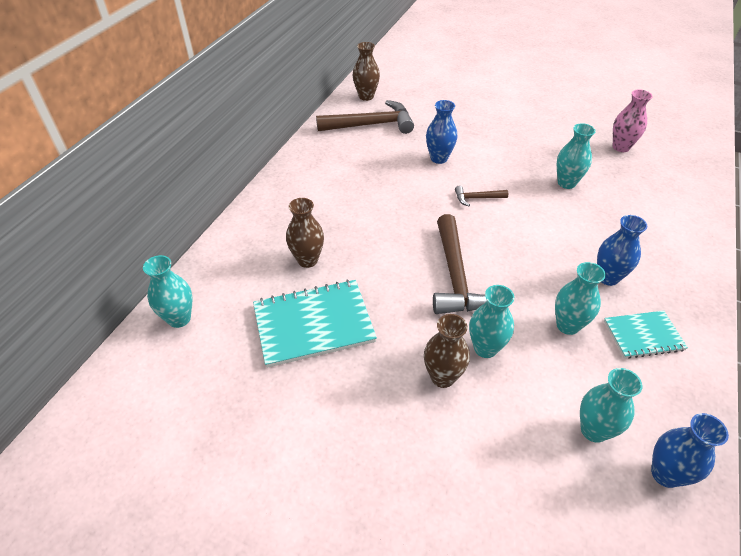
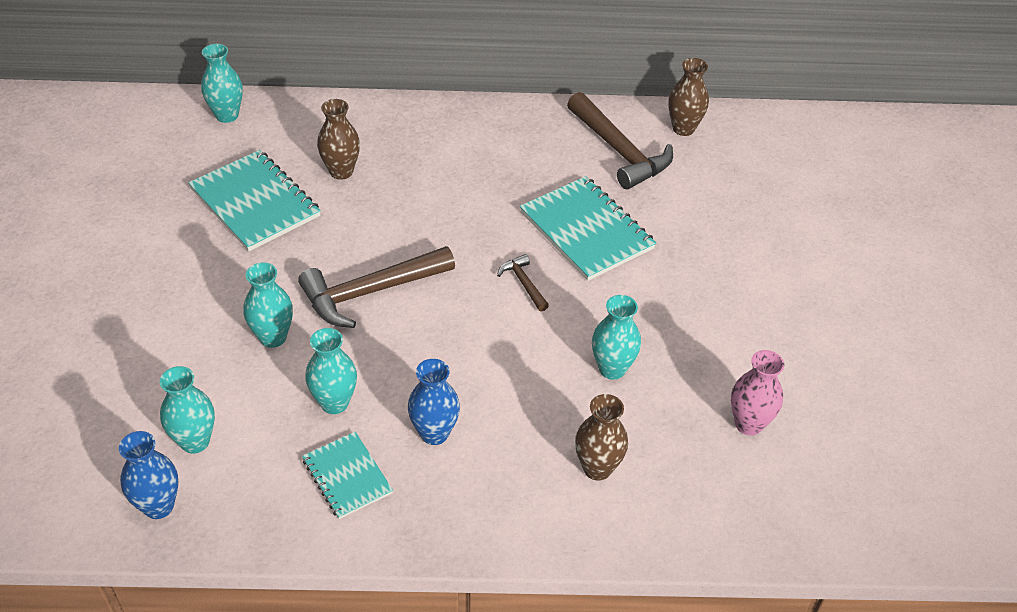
camera: 65 degrees right, 0 degrees up
(439, 158) = (586, 230): blue vase -> turquoise notebook
(442, 377) = (223, 312): brown vase -> brown vase (597, 468)

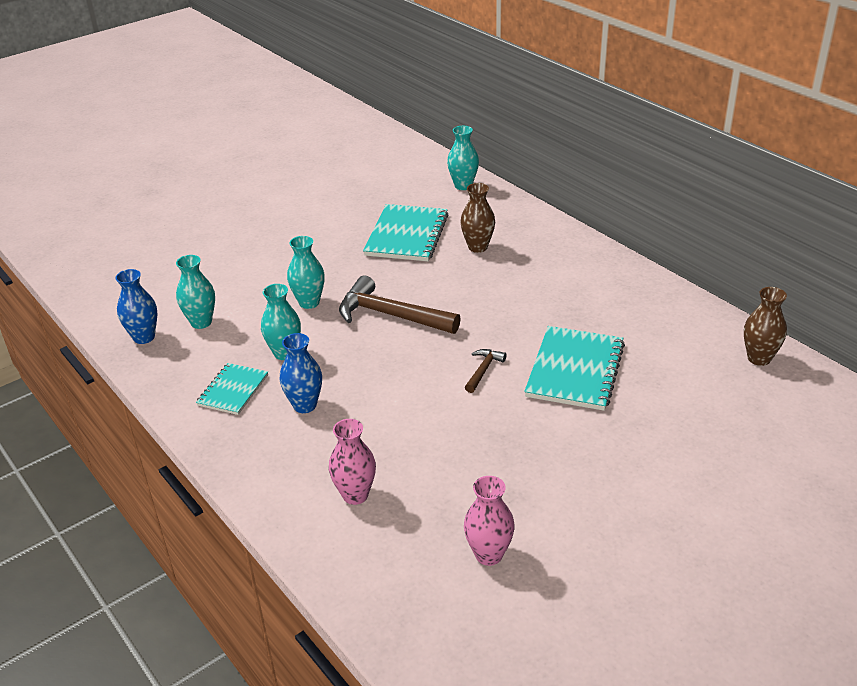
camera: 55 degrees right, 10 degrees down
(597, 468) = (355, 495): brown vase -> pink vase
(612, 369) = (456, 453): turquoise vase -> none
(619, 151) = (681, 341): brown hammer -> none

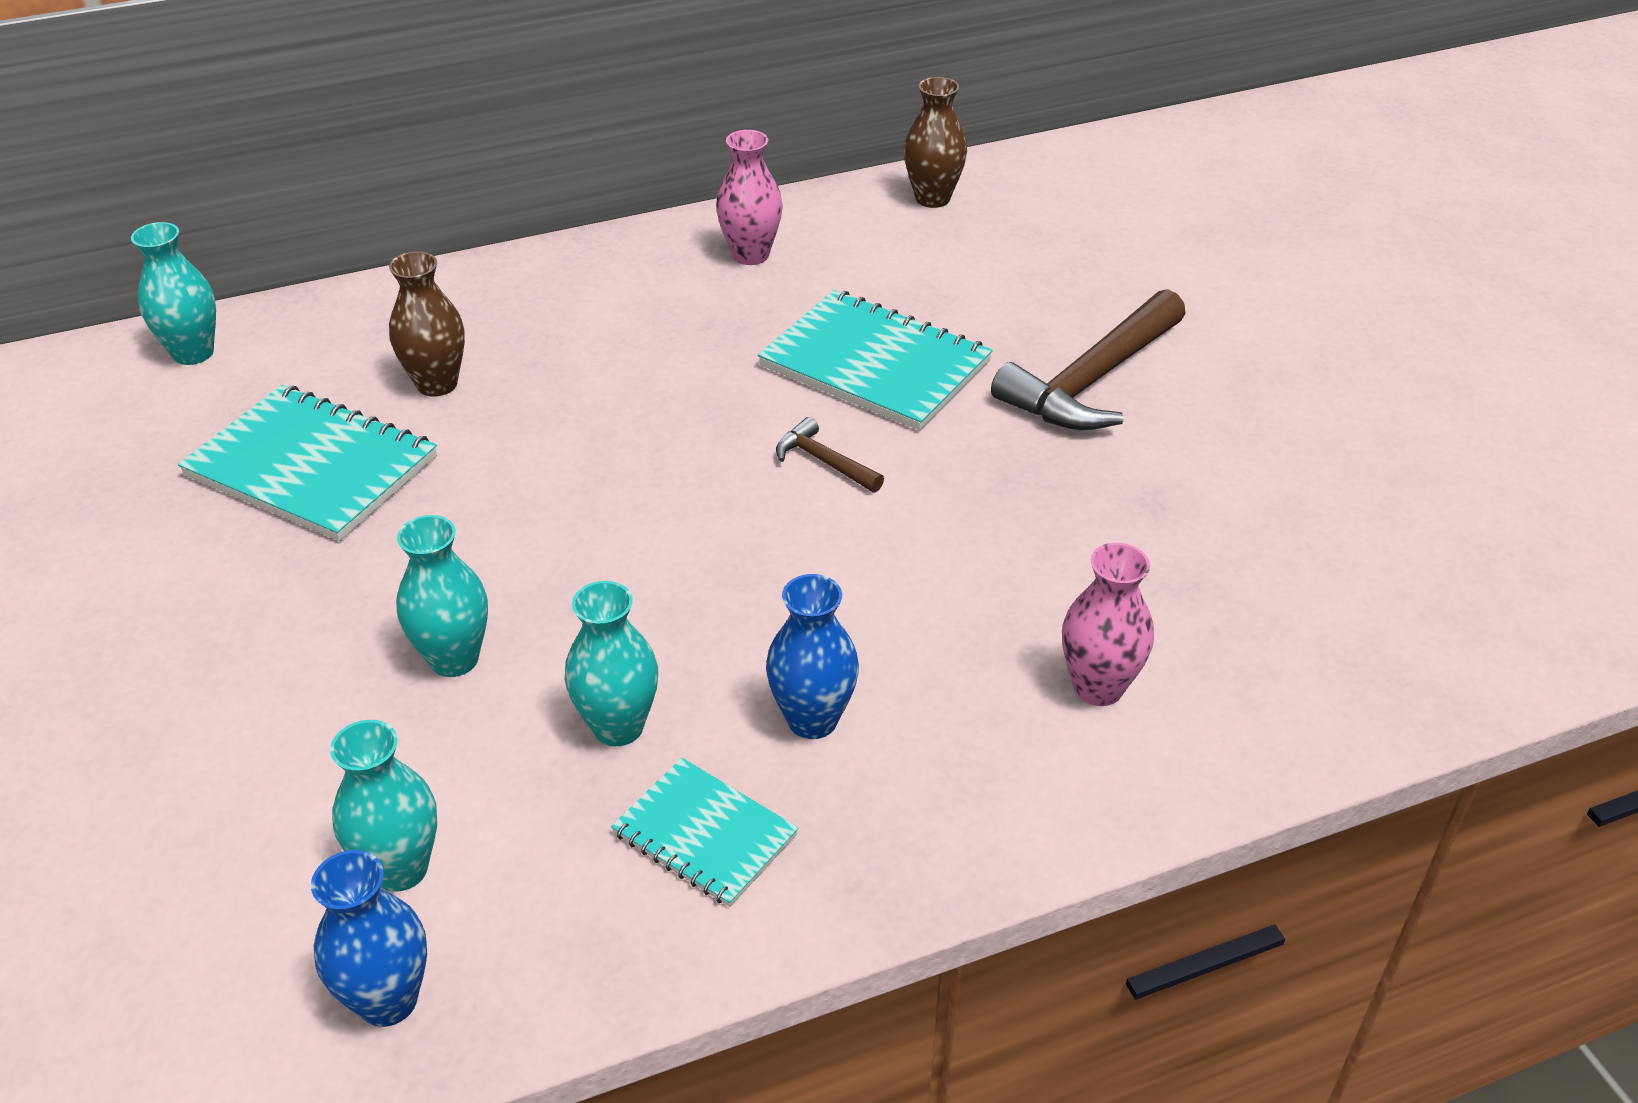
camera: 75 degrees left, 5 degrees up
(391, 315) = (584, 543): brown hammer -> brown hammer (1091, 380)
(488, 554) = (1275, 555): pink vase -> pink vase (750, 255)

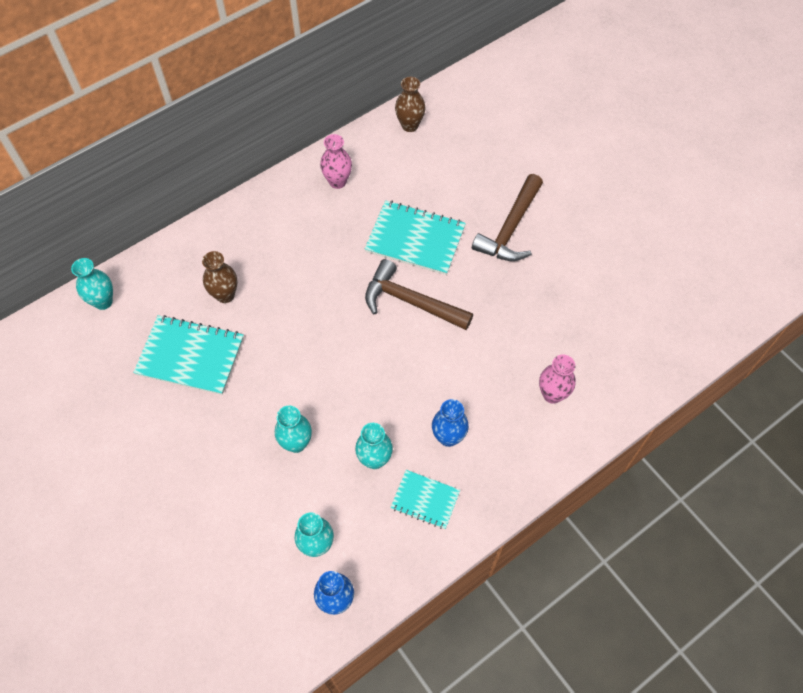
camera: 15 degrees left, 20 degrees up
(824, 461) = (411, 301): brown hammer -> brown hammer, size x2.11

